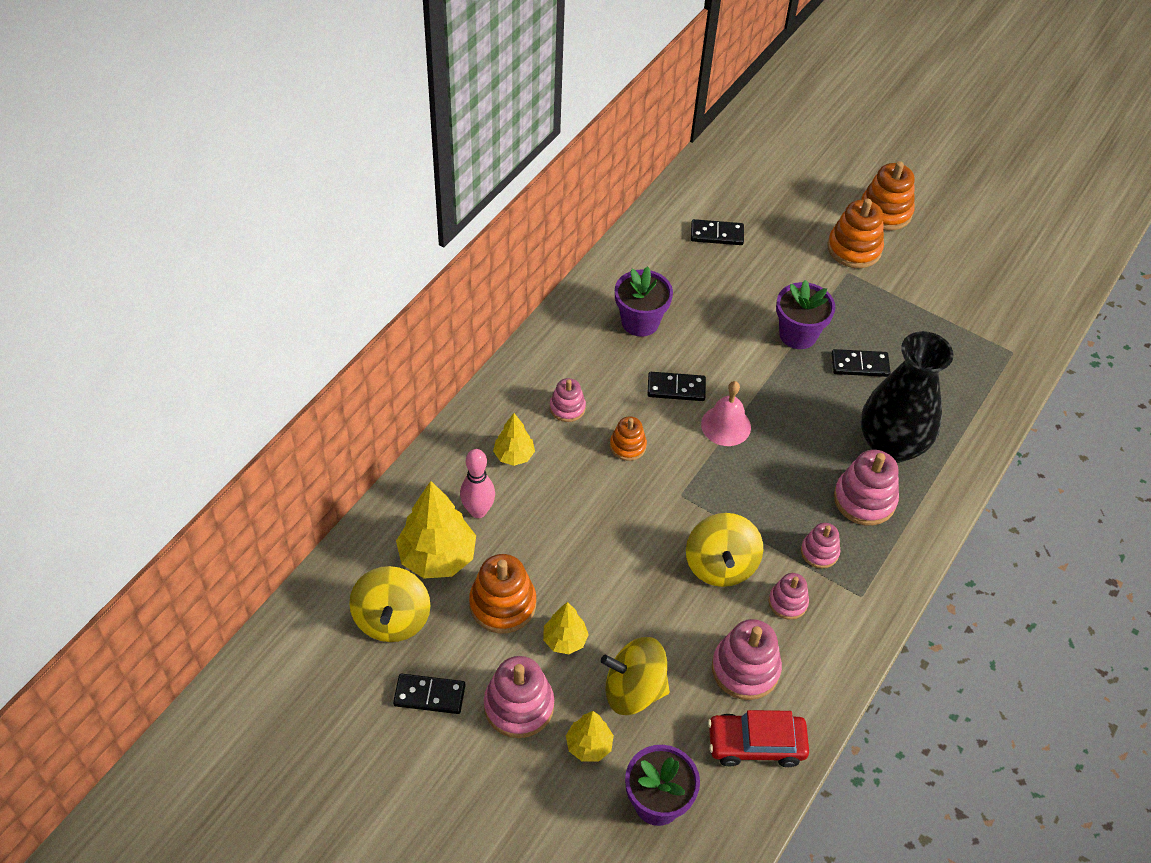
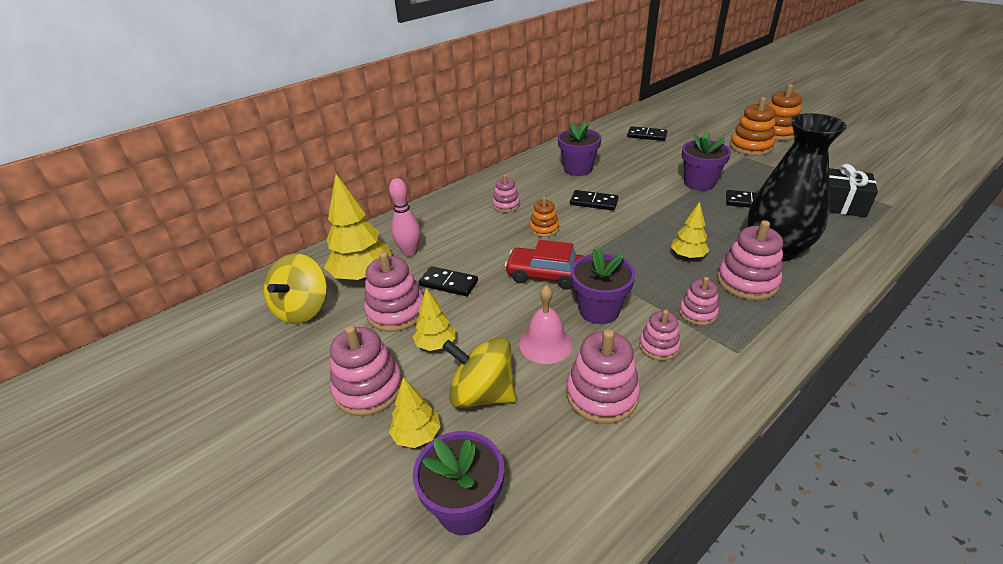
camera: 20 degrees right, 15 degrees down
(429, 695) = (297, 367): black domino -> black domino (449, 283)
(502, 604) = (396, 312): orange stacking toy -> pink stacking toy
(514, 455) = (454, 226): yellow tree -> yellow tree (688, 256)
(720, 565) = (599, 310): yellow spinning top -> purple flower pot
(726, 425) = (628, 225): pink bell -> pink bell (545, 344)
(756, 744) = (596, 468): red car -> red car (545, 275)
(959, 357) = (841, 204): none -> black gift

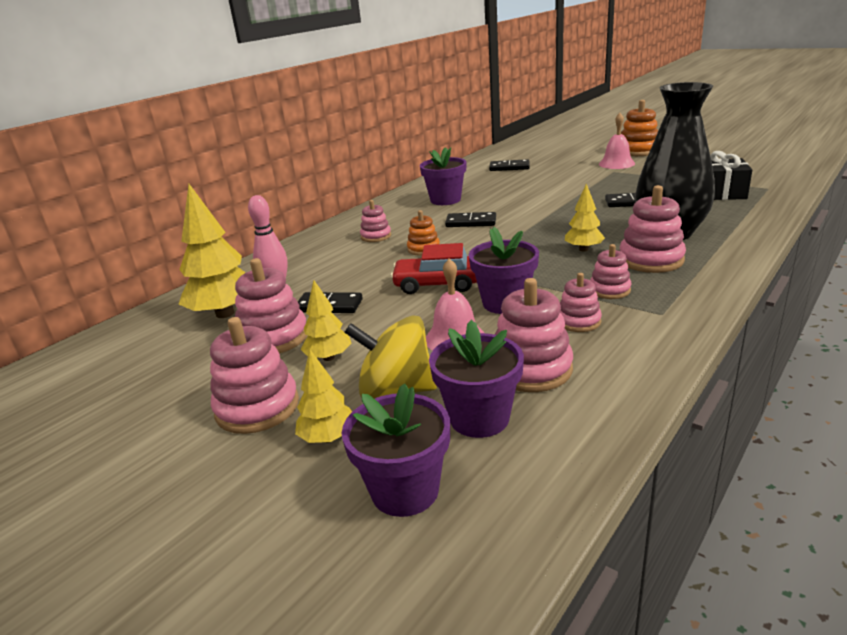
camera: 10 degrees left, 10 degrees down
(303, 309) = (157, 352): yellow spinning top -> none
(699, 183) = (575, 195): purple flower pot -> purple flower pot (479, 418)
(750, 147) = (616, 163): orange stacking toy -> pink bell

